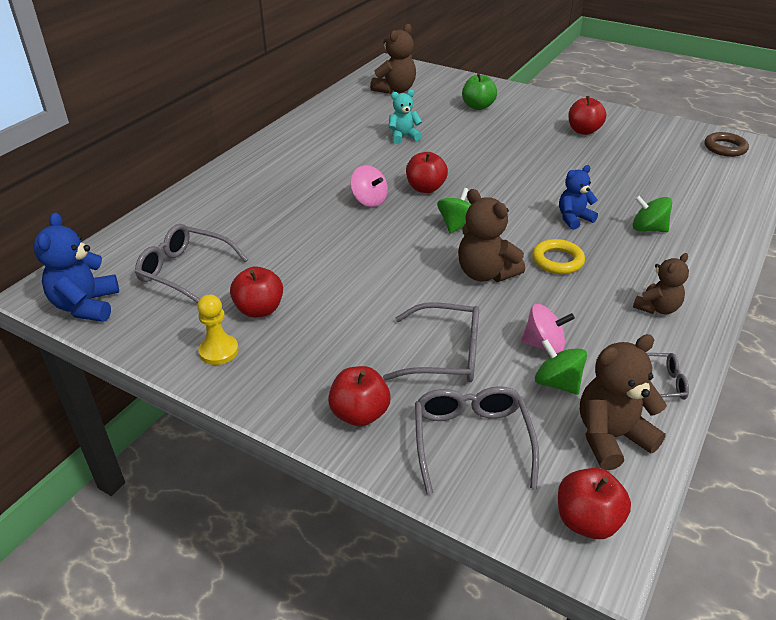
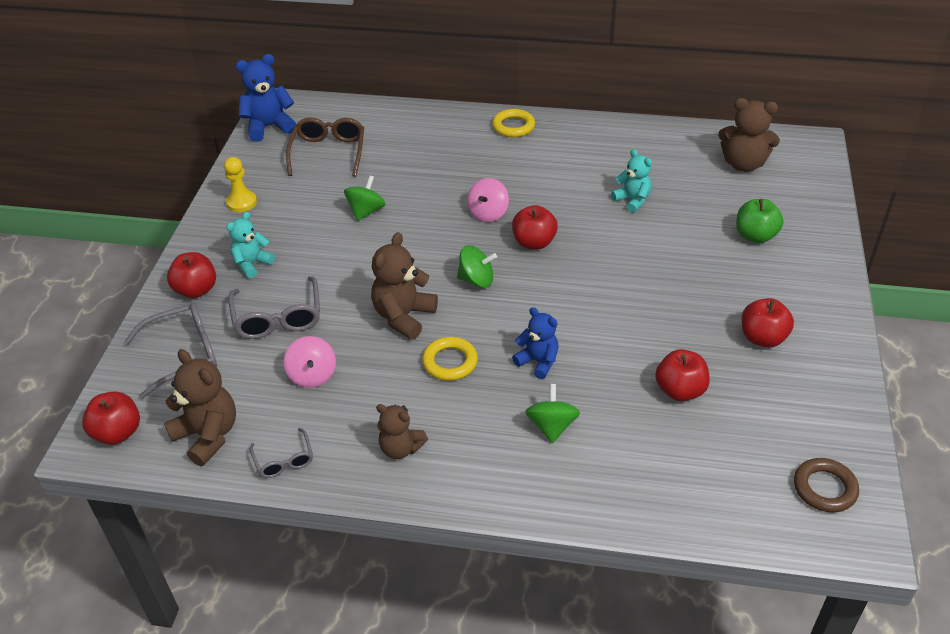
camera: 70 degrees right, 5 degrees up
(185, 271) = (328, 153): grey glasses -> brown glasses
(254, 162) = (513, 126): none -> yellow ring
(259, 310) = (296, 204): red apple -> red apple (680, 390)
(341, 360) = (252, 264): none -> turquoise teddy bear
(557, 383) = (264, 392): green spinning top -> green spinning top (366, 211)

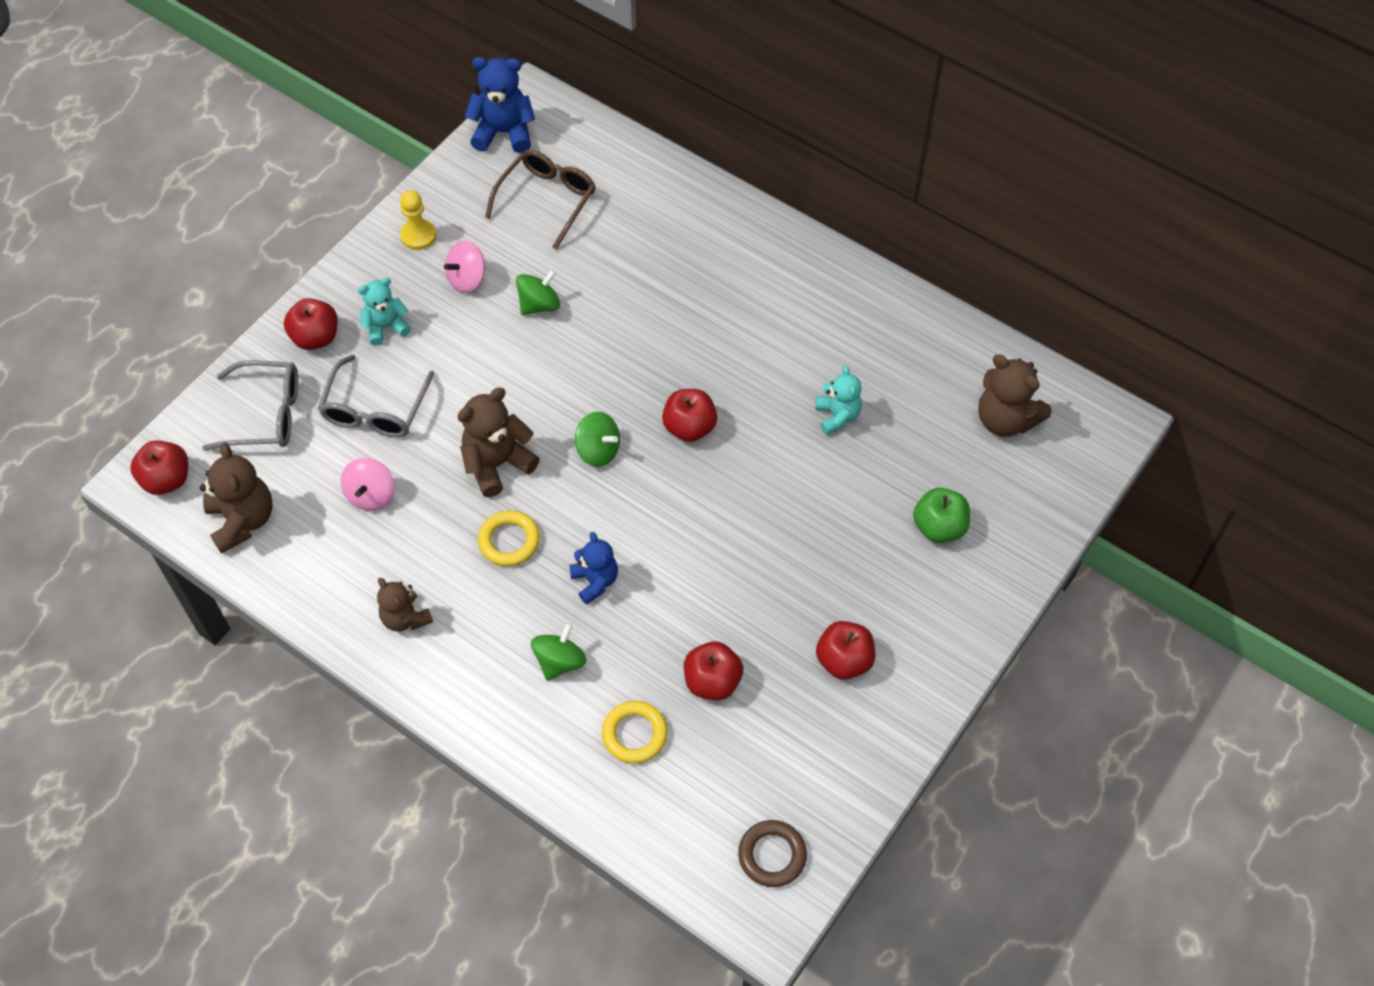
camera: 25 degrees right, 15 degrees up
(284, 460) = (295, 580): grey glasses -> none
(488, 213) = (666, 365): pink spinning top -> pink spinning top (467, 279)
(513, 126) = (776, 247): yellow ring -> yellow ring (634, 734)

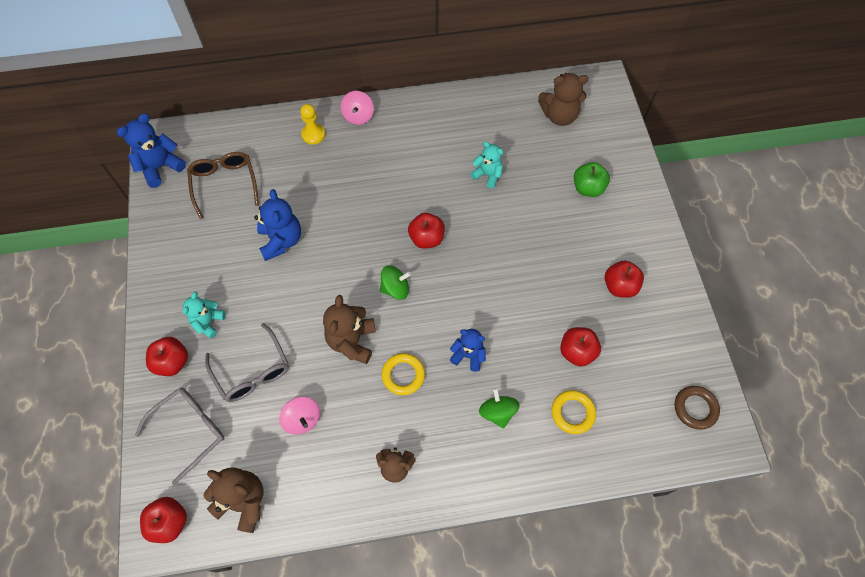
camera: 45 degrees left, 5 degrees up
(418, 236) = (171, 258): yellow pawn -> yellow pawn (313, 134)
(467, 279) = (226, 259): pink spinning top -> pink spinning top (358, 116)
(539, 305) = (281, 240): green spinning top -> blue teddy bear

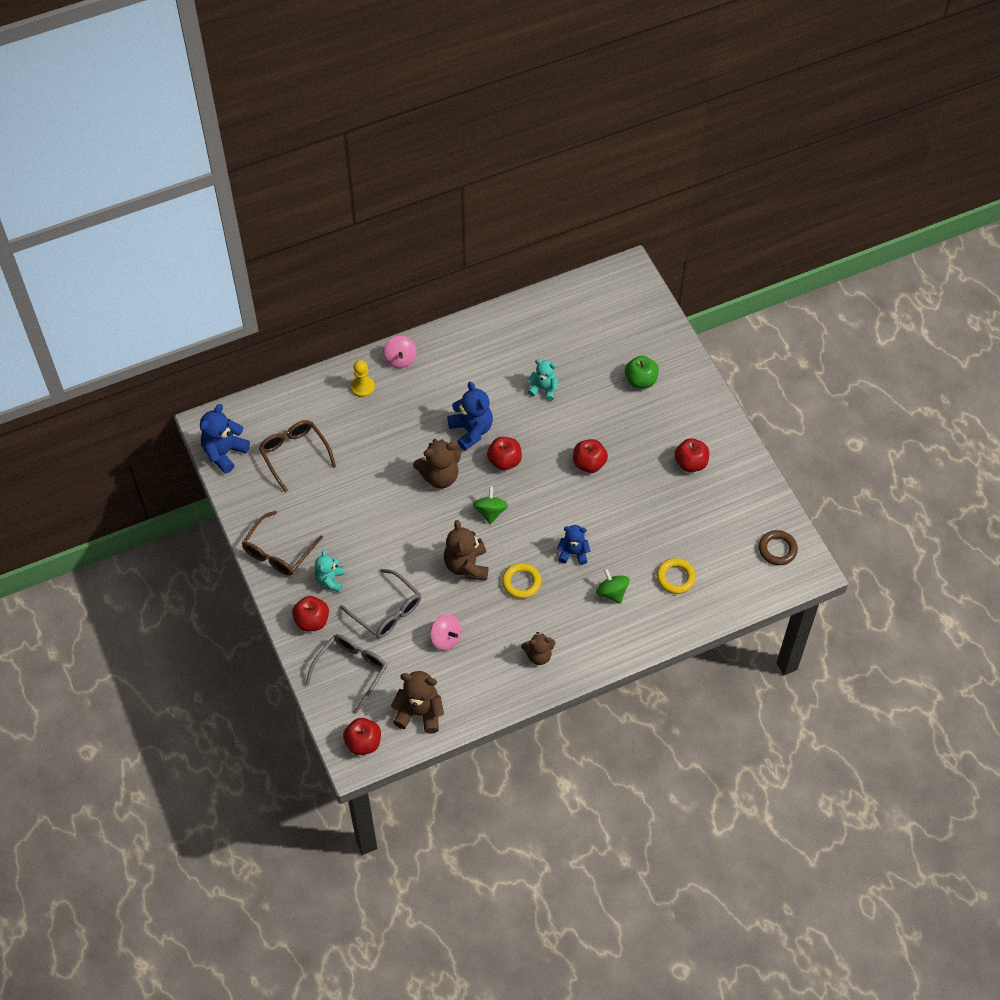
camera: 15 degrees left, 5 degrees down
(169, 279) = (278, 552): none -> brown glasses
(281, 240) = (369, 494): blue teddy bear -> blue teddy bear (471, 430)
(395, 288) = (490, 512): green spinning top -> green spinning top turned 60 degrees counterclockwise
(559, 116) = (595, 316): brown teddy bear -> brown teddy bear (440, 476)
(577, 352) = (667, 527): red apple -> red apple (589, 463)

